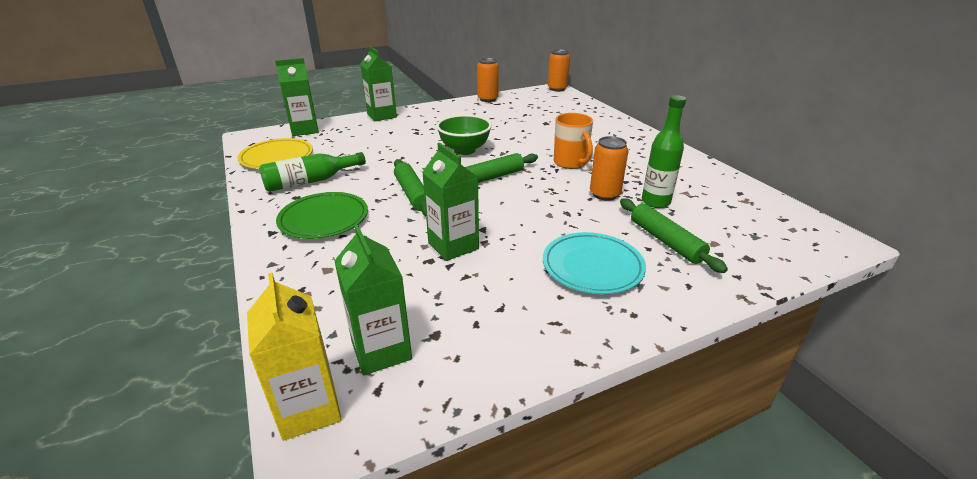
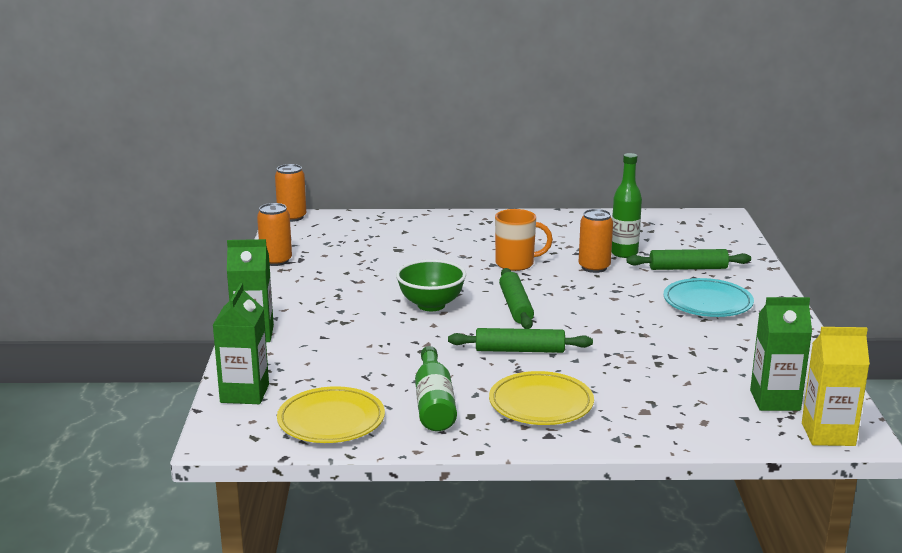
camera: 65 degrees left, 10 degrees down
(324, 219) = (541, 404): green plate -> yellow plate
(453, 246) = (640, 348): green carton -> none

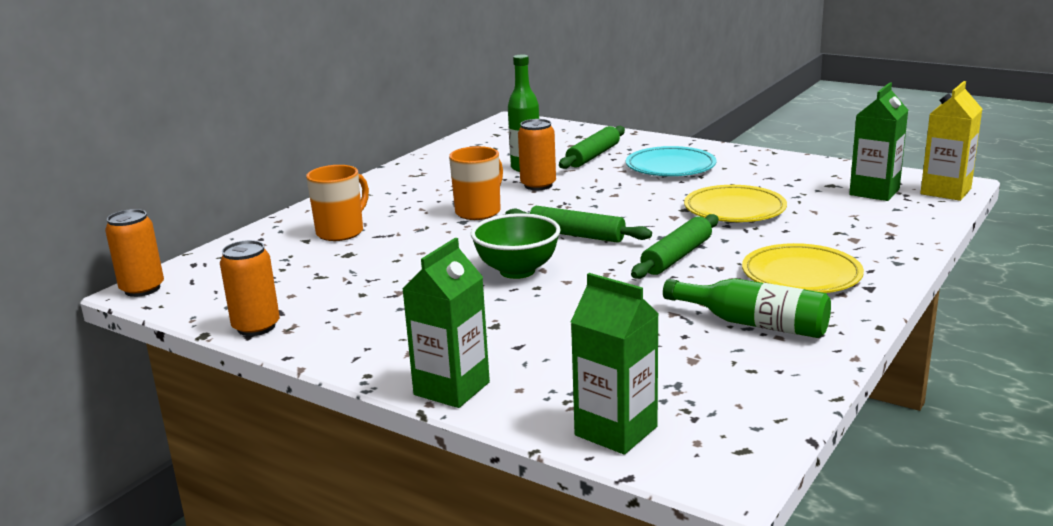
camera: 55 degrees left, 0 degrees up
(331, 420) = (742, 389): yellow plate -> yellow plate (734, 209)
(428, 236) = (341, 232): none -> orange mug

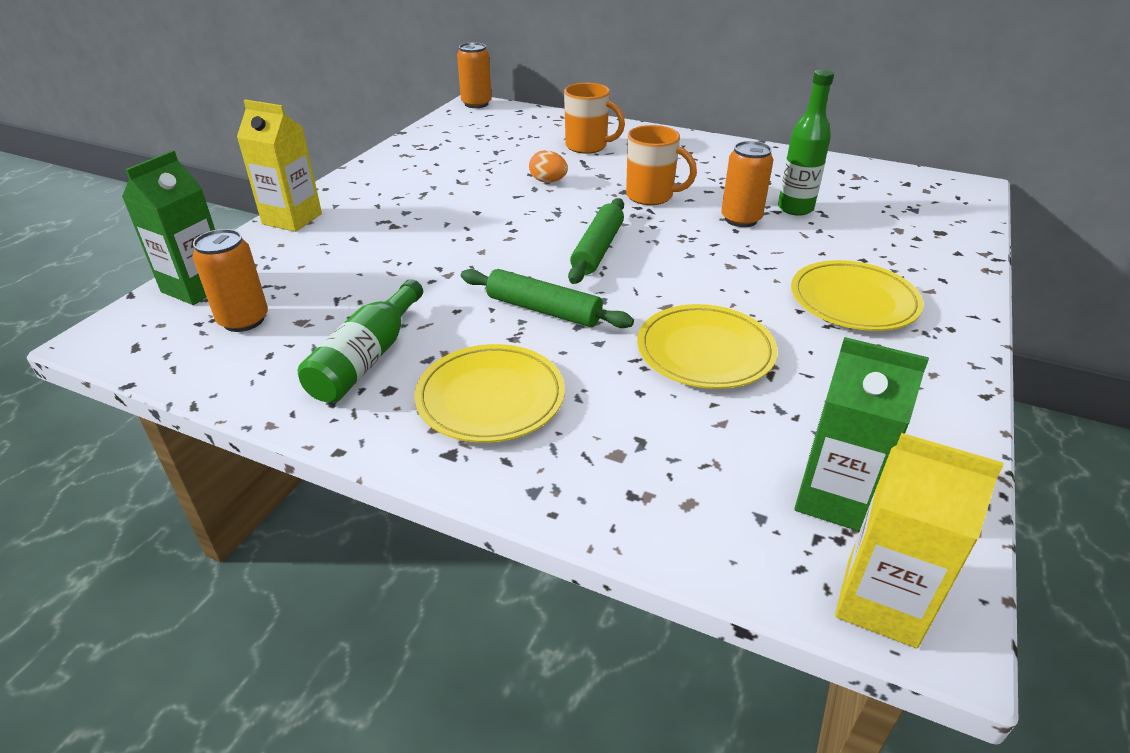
camera: 80 degrees right, 15 degrees up
(256, 327) = (409, 144): orange can -> orange can (243, 320)
(421, 251) = (548, 181): none -> orange egg
(451, 388) = (292, 219): green carton -> yellow carton
(517, 271) = (505, 226): green bowl -> none
(593, 156) = (864, 245): green rolling pin -> none
(670, 167) = (853, 301): turquoise plate -> yellow plate

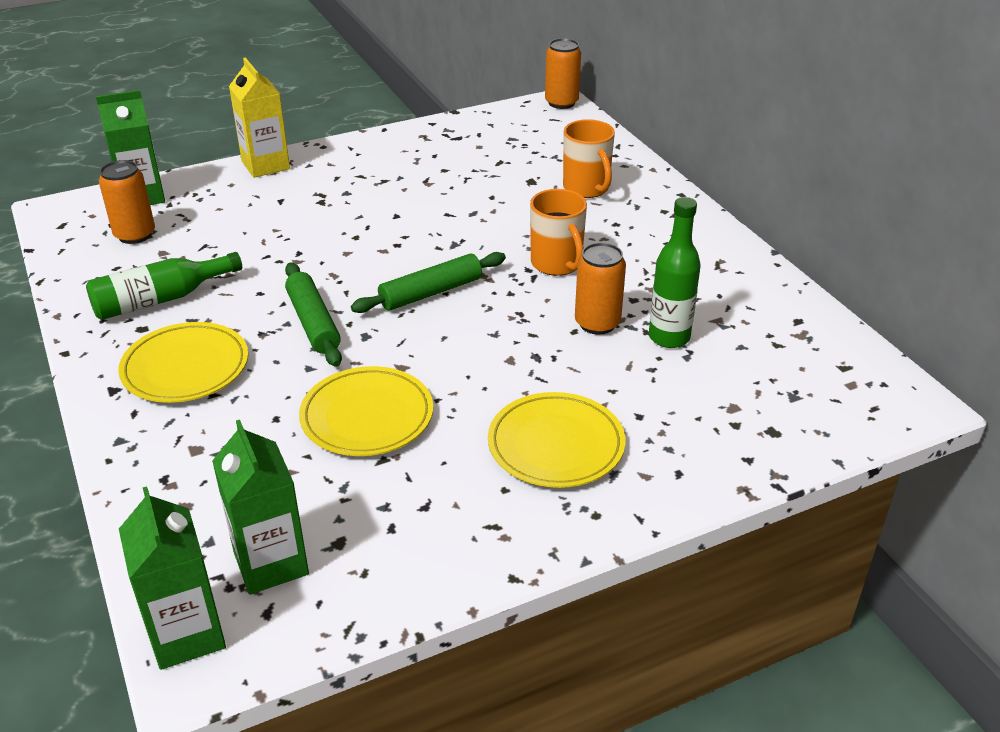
camera: 40 degrees right, 0 degrees up
(548, 181) = (494, 211): orange egg -> none
(881, 602) = (187, 634): yellow carton -> green carton

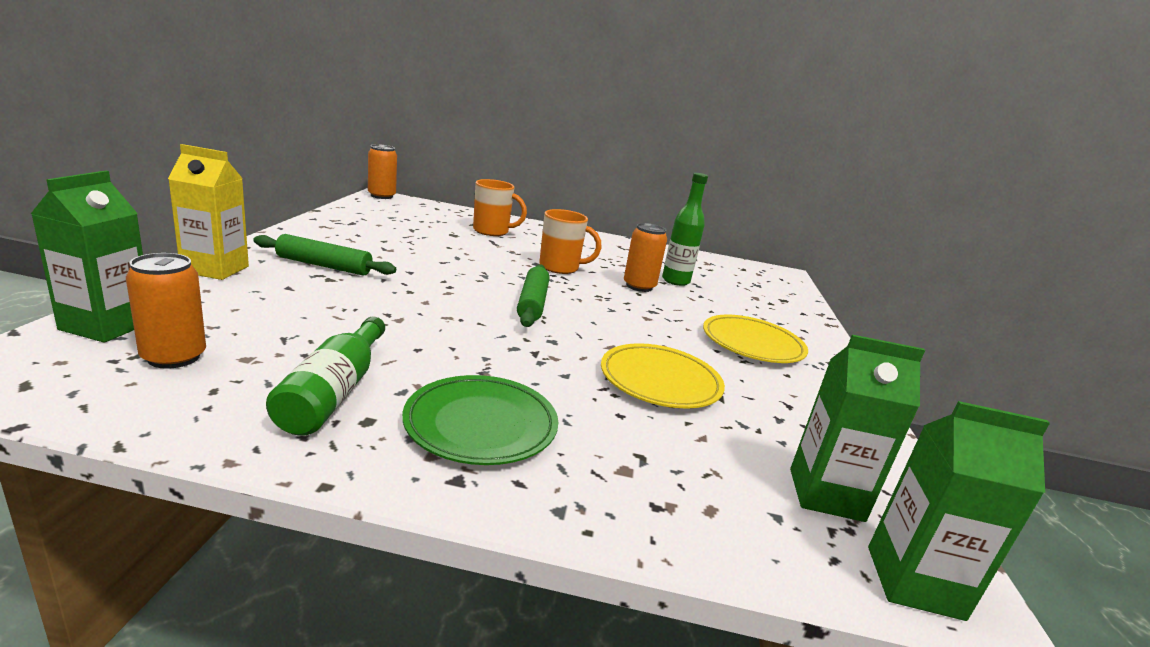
camera: 60 degrees left, 15 degrees down
(185, 367) = (481, 425): yellow plate -> green plate
(313, 323) = (503, 349): green rolling pin -> green rolling pin (324, 265)

